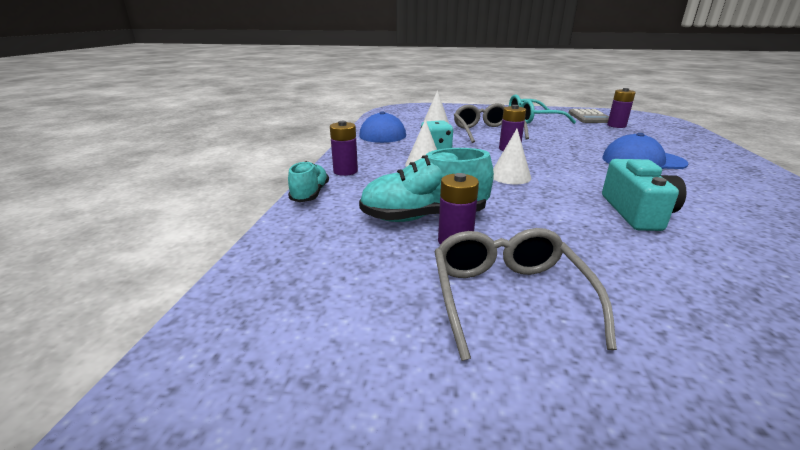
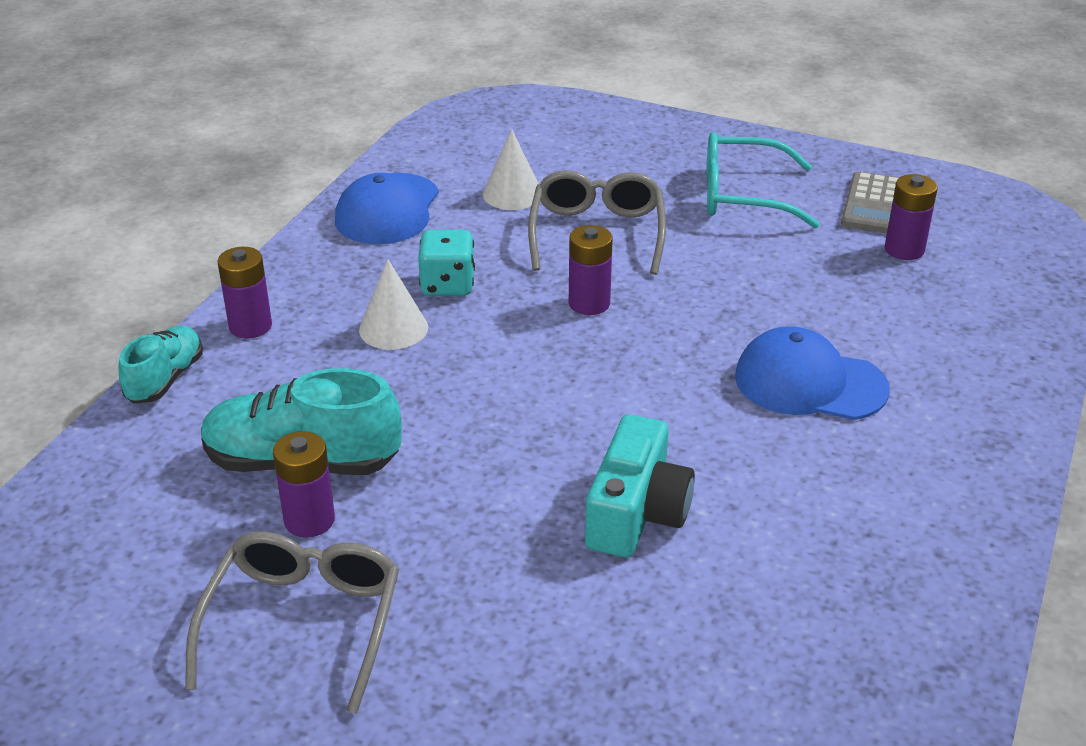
camera: 15 degrees right, 10 degrees up
(510, 176) = (516, 387): white cone -> none

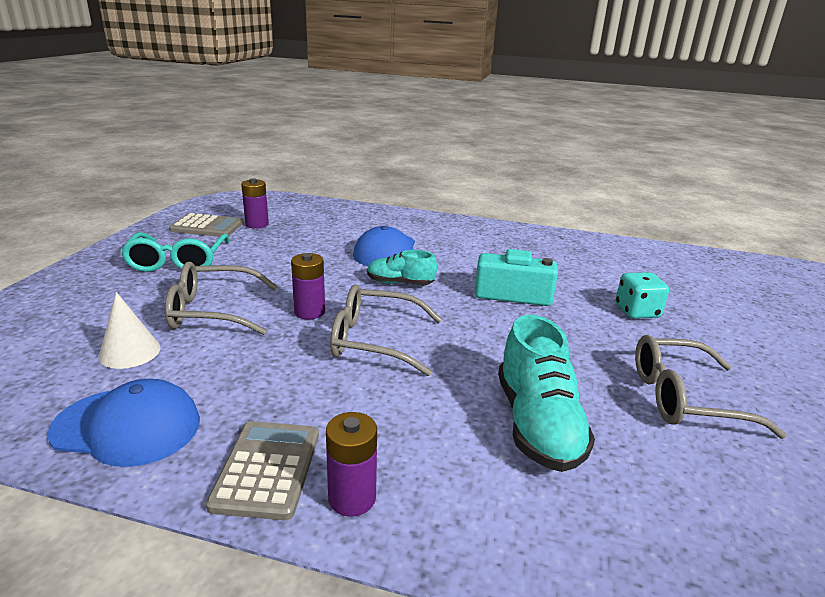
camera: 100 degrees left, 10 degrees down
(165, 379) = (461, 552): turquoise shoe -> turquoise shoe (400, 283)
(304, 282) = (267, 469): none -> grey calculator
(309, 520) = (595, 410): purple battery -> none
(393, 328) = (348, 398): white cone -> none
(447, 285) = (280, 375): turquoise dice -> turquoise dice (637, 311)
(508, 353) = (375, 340): none -> grey glasses

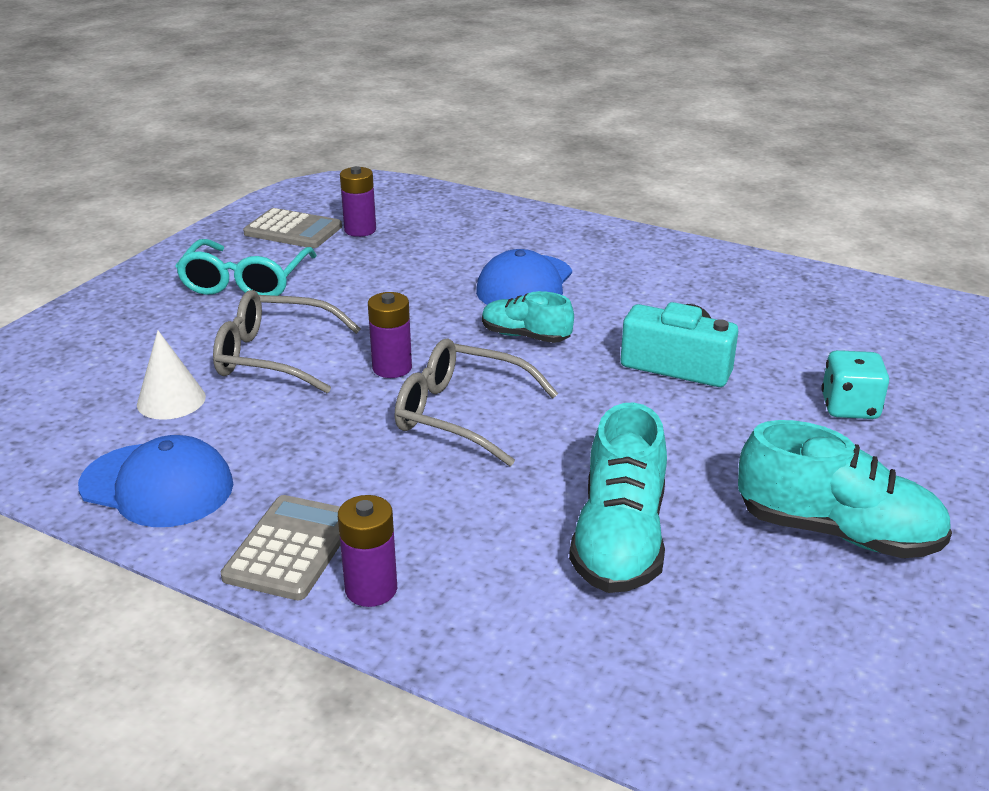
camera: 15 degrees right, 5 degrees up
(684, 398) = (837, 532): grey glasses -> turquoise shoe

